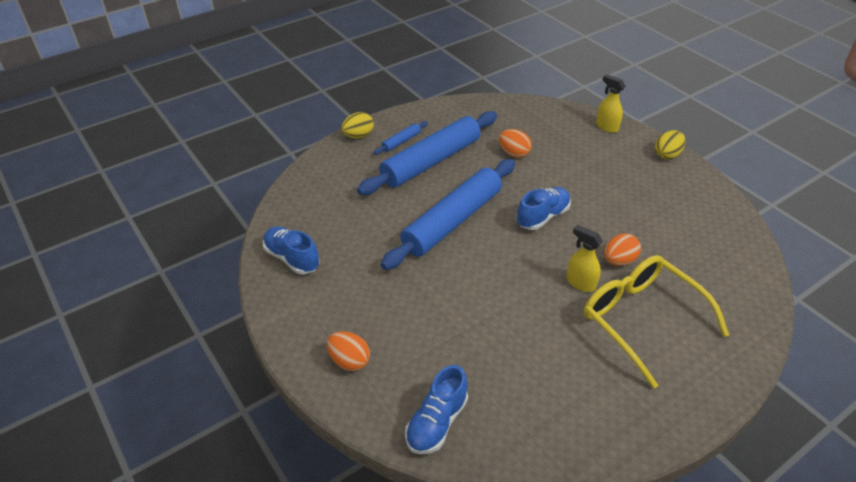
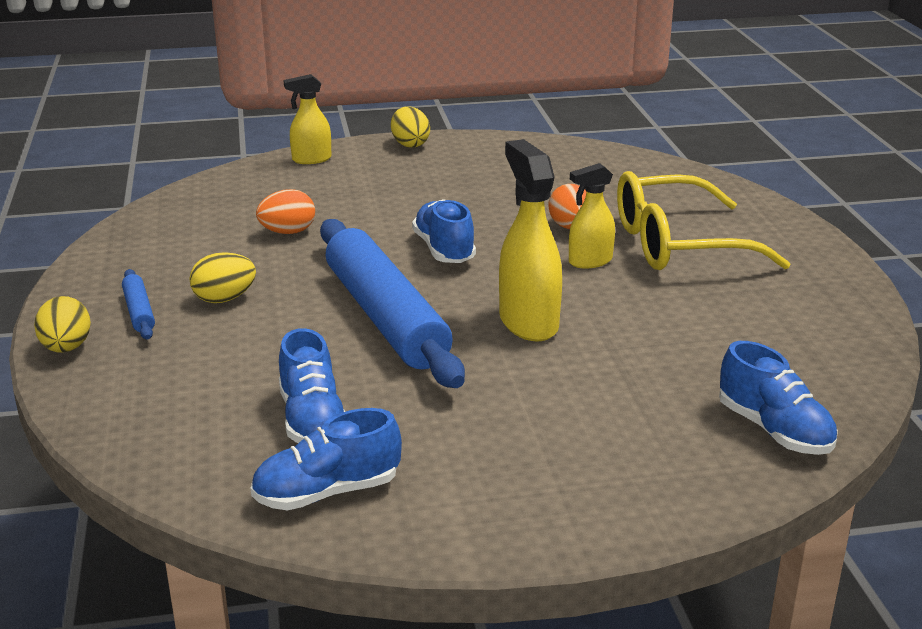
camera: 65 degrees left, 15 degrees down
(345, 232) = (312, 420): none -> blue shoe
(349, 361) = (616, 481): orange egg -> none
(431, 161) = (224, 299): blue rolling pin -> yellow egg
(486, 278) = (528, 322): none -> yellow spray bottle

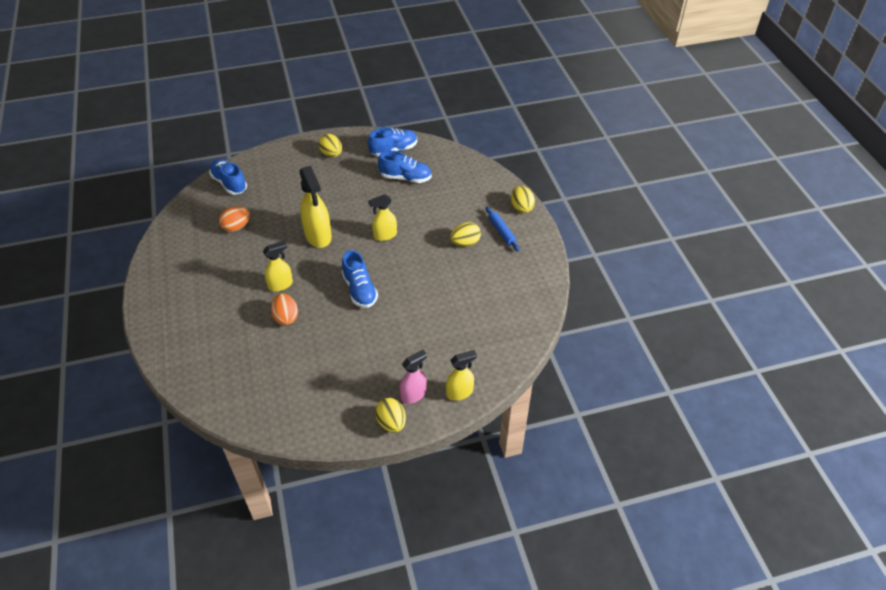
camera: 175 degrees right, 20 degrees up
(288, 232) = (450, 301): orange egg -> orange egg (236, 227)
(312, 420) = (405, 178): blue shoe -> blue shoe turned 120 degrees clockwise
(375, 160) = (413, 394): none -> pink spray bottle
(386, 317) = (385, 235): blue rolling pin -> yellow spray bottle
(510, 490) = (331, 154): none -> yellow egg
(680, 244) = (226, 304): yellow glasses -> none

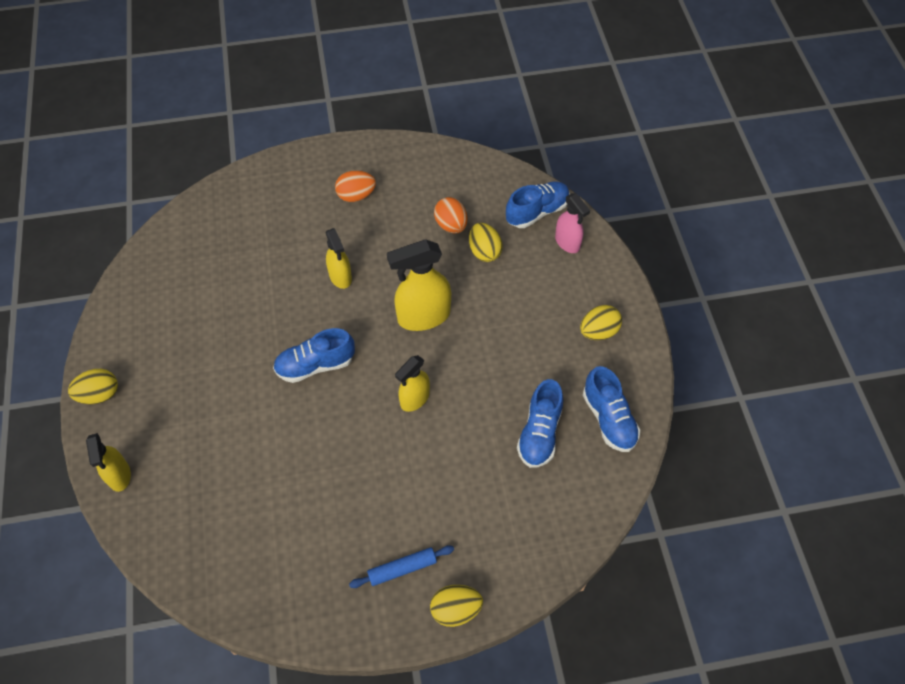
camera: 95 degrees right, 10 degrees up
(286, 317) = (286, 284): orange egg -> orange egg (356, 196)
(385, 235) = (414, 399): yellow spray bottle -> yellow spray bottle turned 120 degrees counterclockwise
(413, 394) = (131, 421): pink spray bottle -> pink spray bottle (567, 242)
(465, 243) = (384, 509): yellow egg -> yellow egg (484, 251)

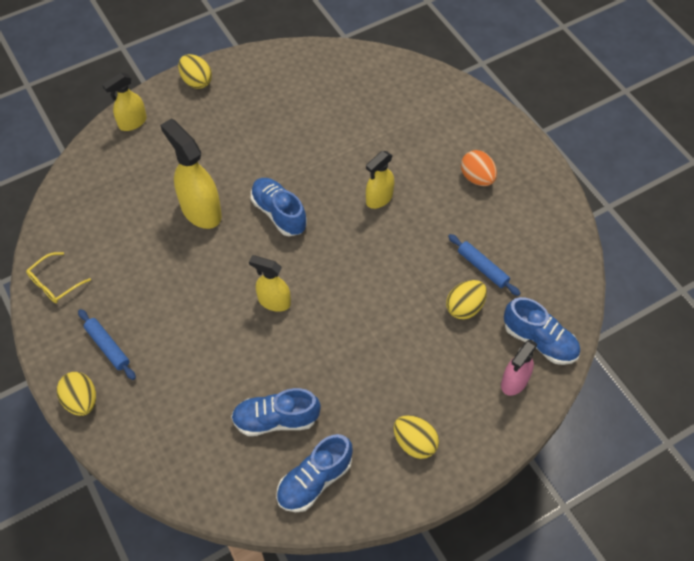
camera: 70 degrees right, 0 degrees up
(298, 608) = (55, 283): none -> yellow glasses
(423, 316) = (365, 279): yellow spray bottle -> yellow spray bottle (201, 210)
(451, 225) = (482, 268): orange egg -> blue rolling pin

